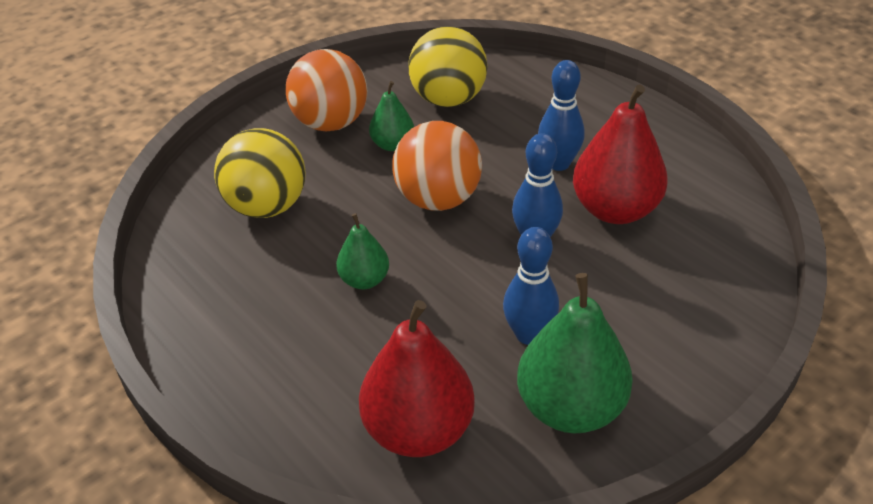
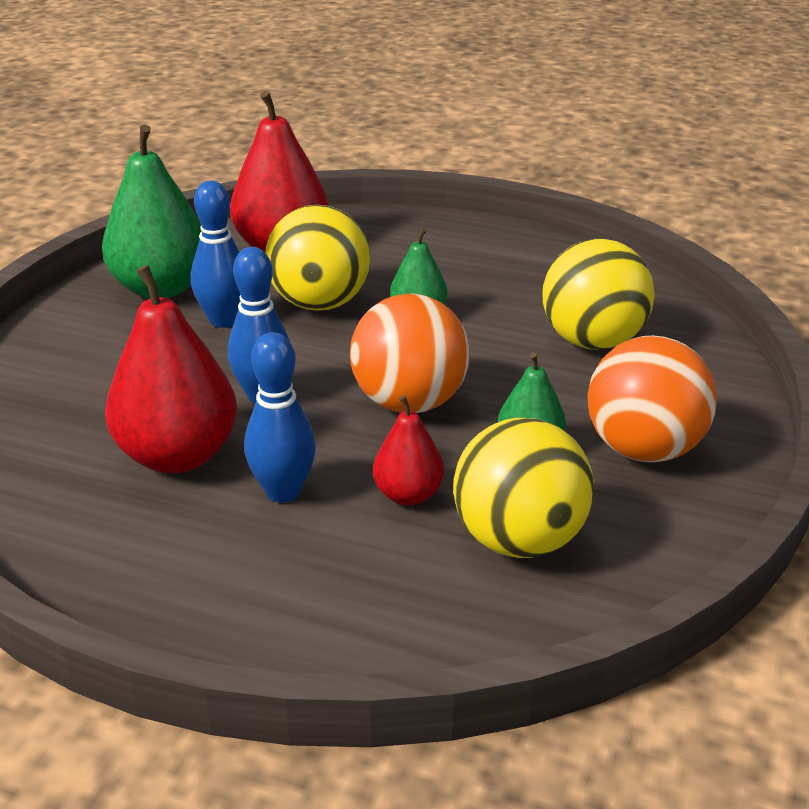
camera: 150 degrees right, 10 degrees down
(434, 325) = (319, 303): none -> yellow ball
(487, 139) = (408, 495): none -> red pear

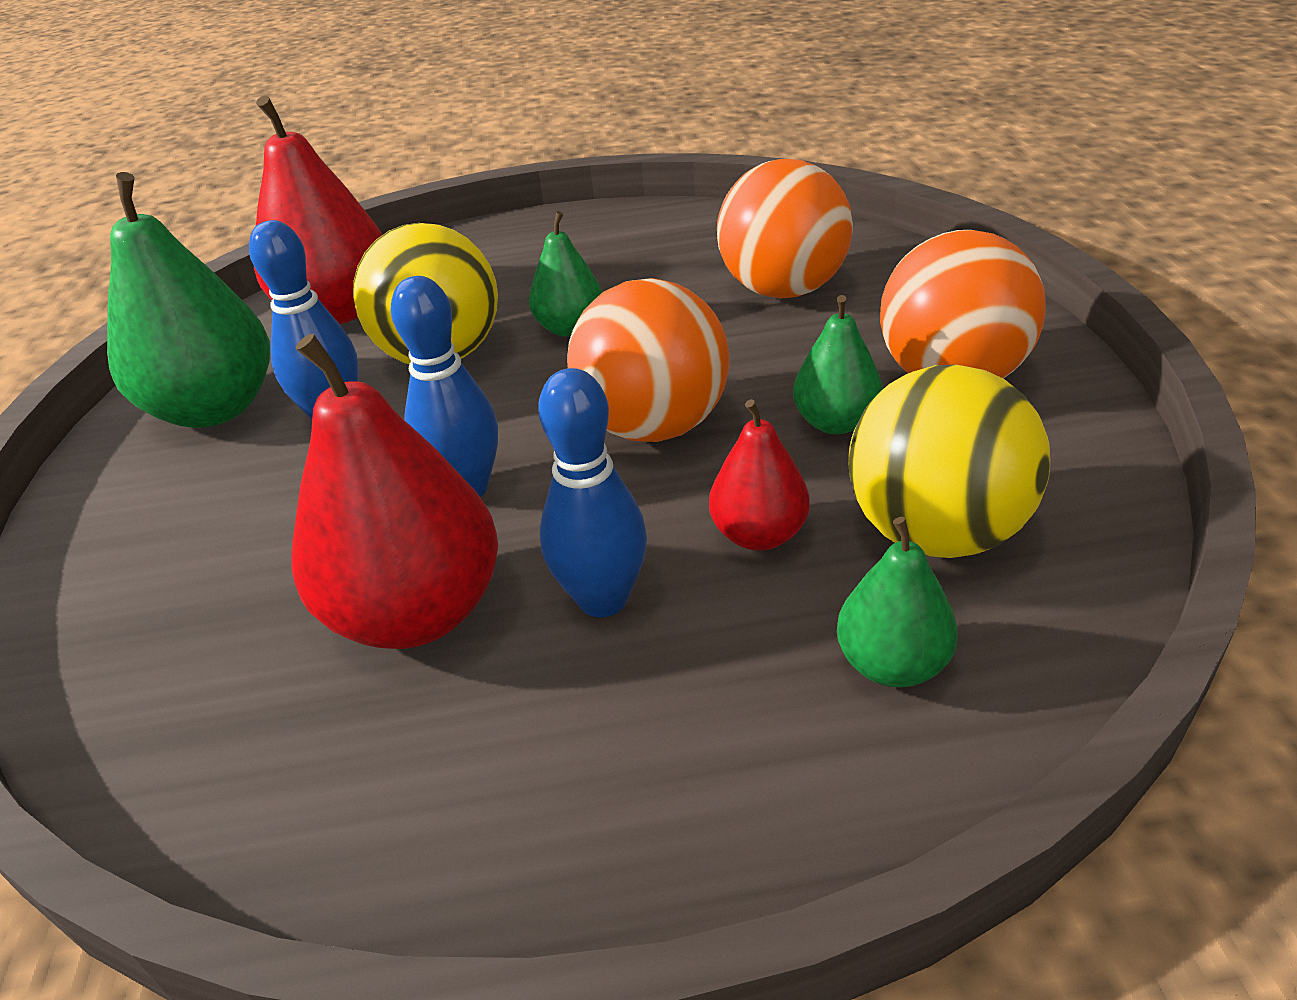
camera: 25 degrees left, 5 degrees up
(411, 598) = (892, 664): none -> green pear
(592, 341) = (783, 290): yellow ball -> orange ball

